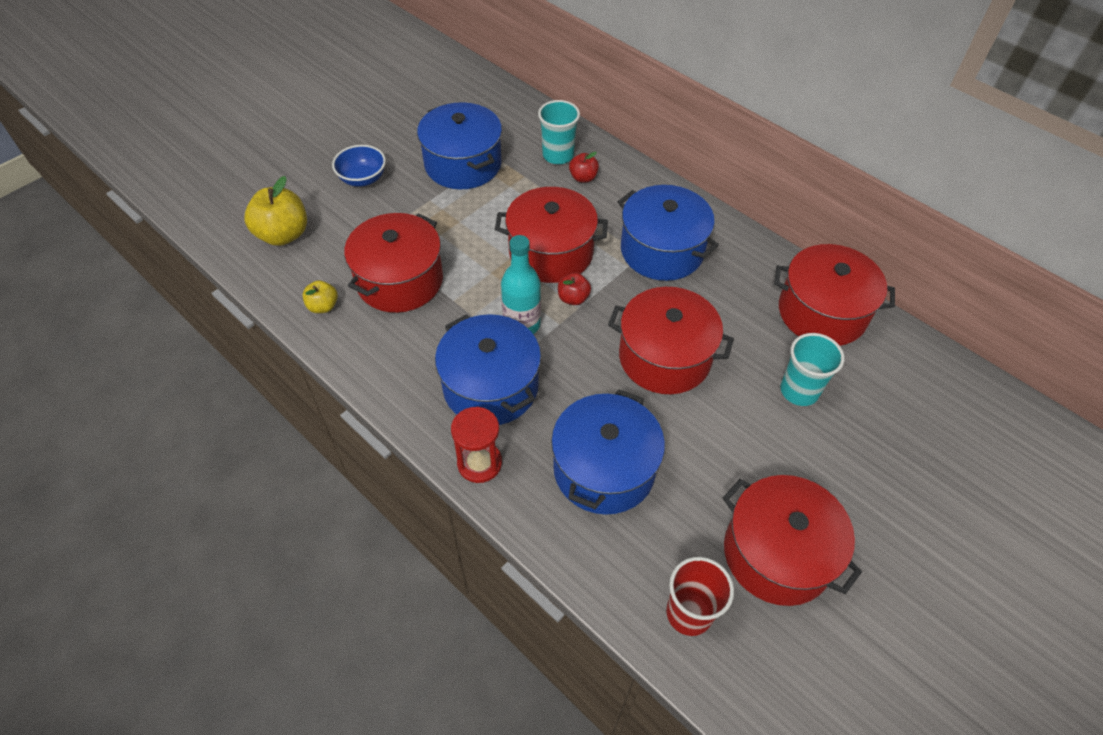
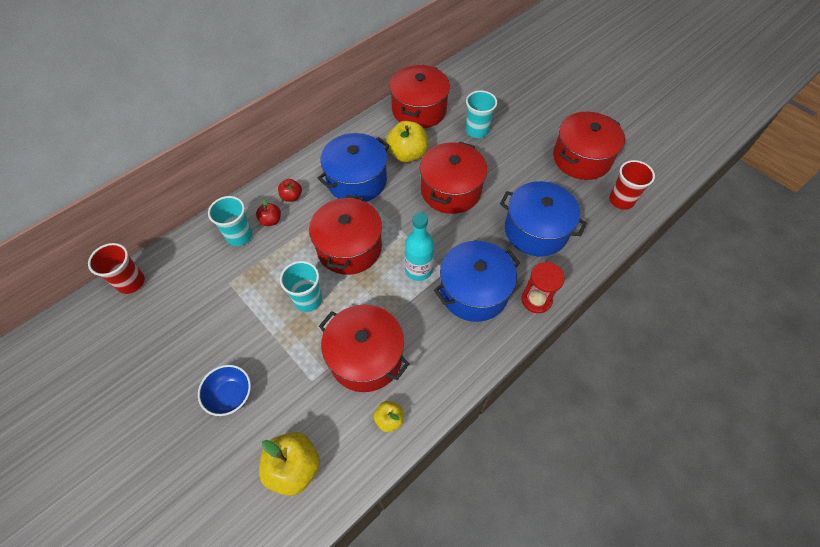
camera: 85 degrees left, 5 degrees up
(463, 164) = (232, 308): blue pot -> none
(474, 223) = (308, 300): none -> turquoise cup
(492, 88) = (131, 282): none -> red cup
(573, 298) = (396, 236): red apple -> red apple (291, 197)
(723, 302) = (407, 154): none -> yellow apple

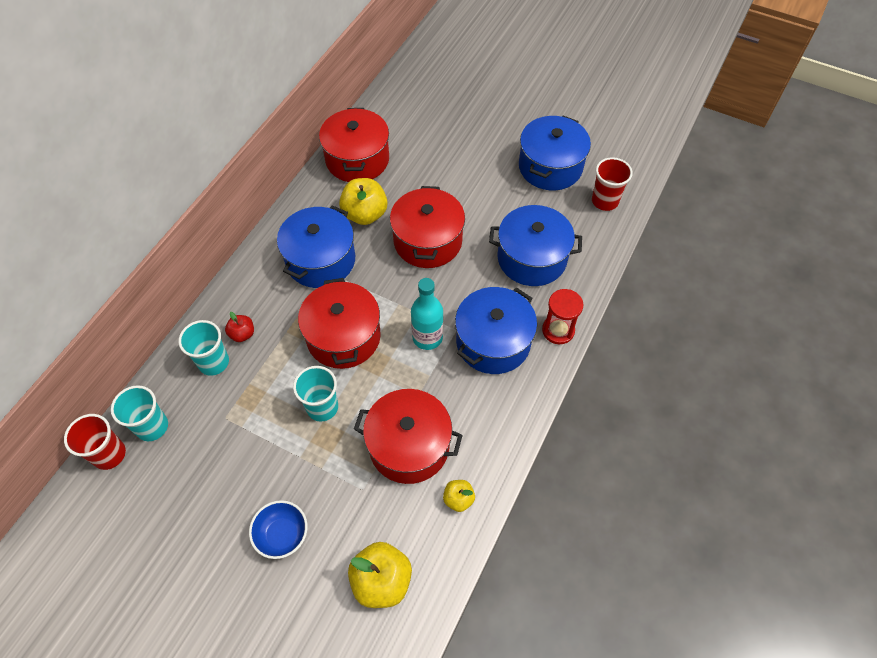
camera: 20 degrees left, 0 degrees up
(291, 197) = (254, 300): red apple -> none
(477, 130) = (430, 166): turquoise cup -> turquoise cup (152, 426)
(582, 158) = (550, 167): red pot -> blue pot

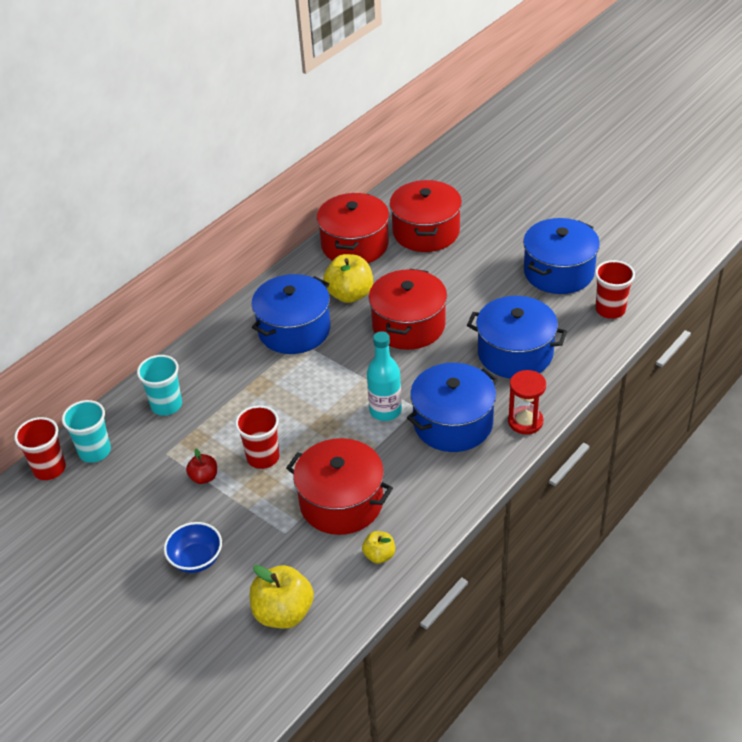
camera: 15 degrees right, 15 degrees down
(242, 334) = (200, 385): red apple -> red apple (204, 477)
(322, 407) = (263, 457): turquoise cup -> red cup
(343, 337) = (300, 399): red pot -> red pot (426, 232)

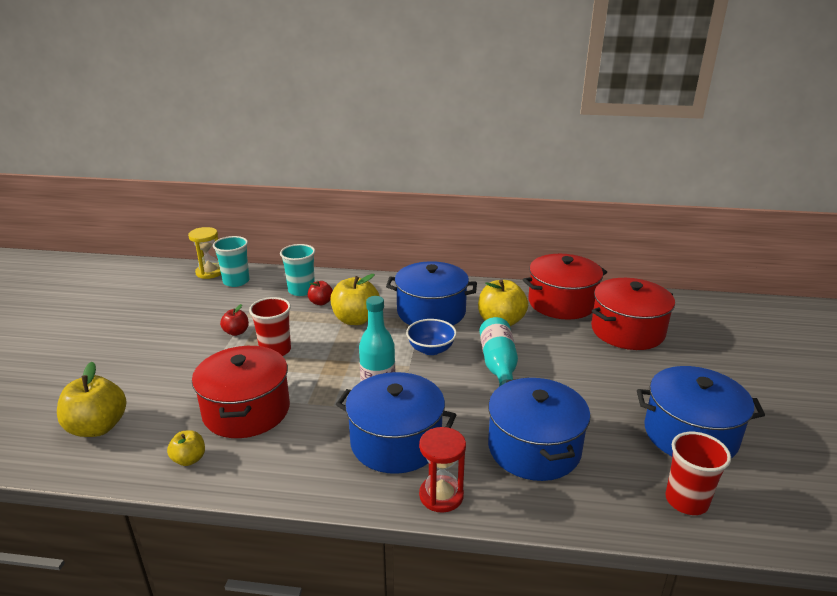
camera: 55 degrees right, 15 degrees down
(49, 468) = (210, 272): red cup -> yellow hourglass
(196, 559) = (146, 361): blue bowl -> blue bowl (431, 349)
(205, 398) = (321, 302): none -> red apple
(260, 384) = (355, 319): none -> yellow apple
(409, 325) = (498, 366): red pot -> turquoise bottle

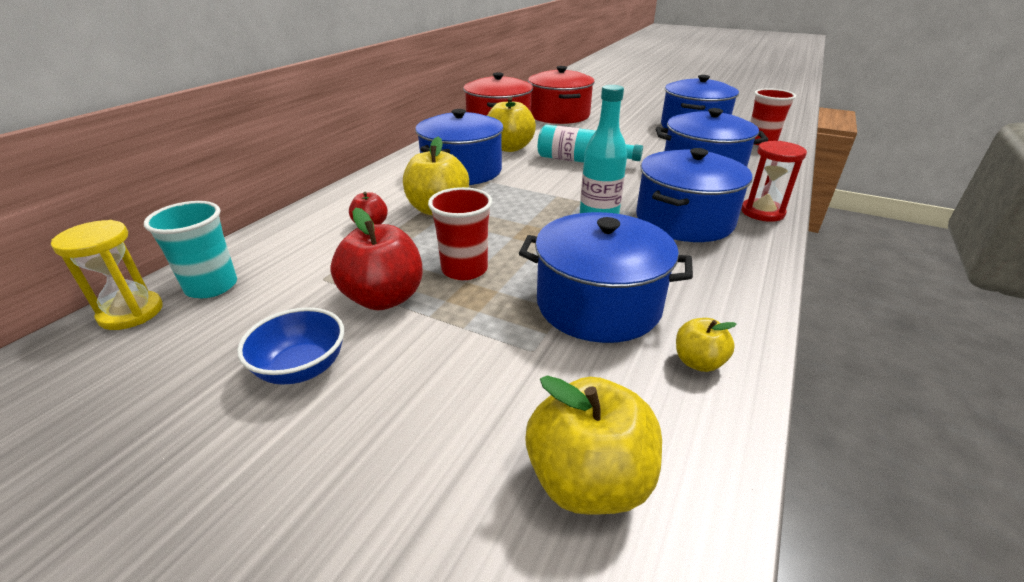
camera: 70 degrees left, 5 degrees up
(236, 332) = (384, 298): red apple -> red apple, size x1.85
(246, 410) = (598, 304): red pot -> blue pot
(301, 290) = (320, 234): turquoise cup -> none
(431, 349) = (533, 182): blue bowl -> blue bowl (302, 368)

